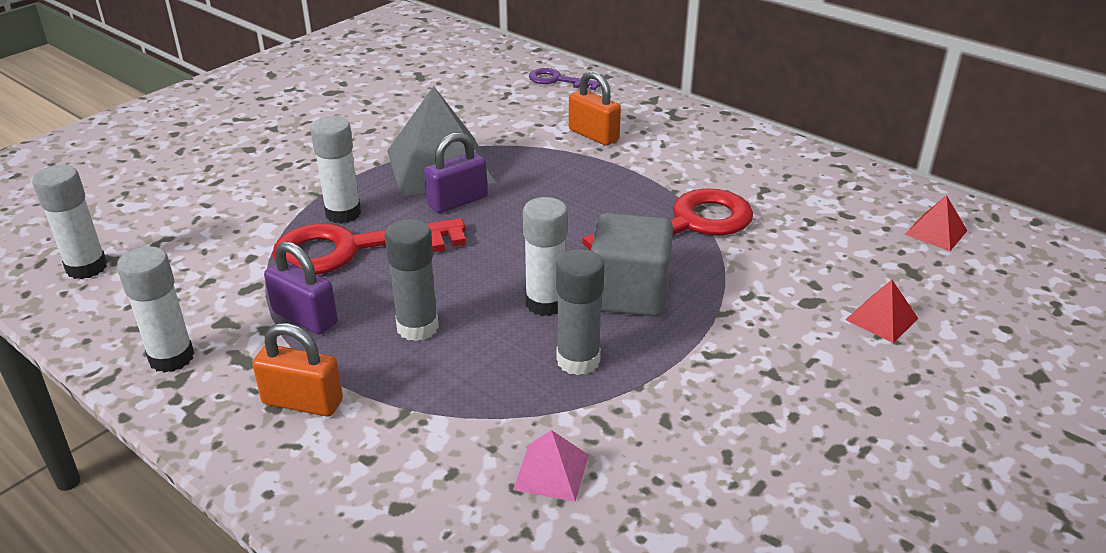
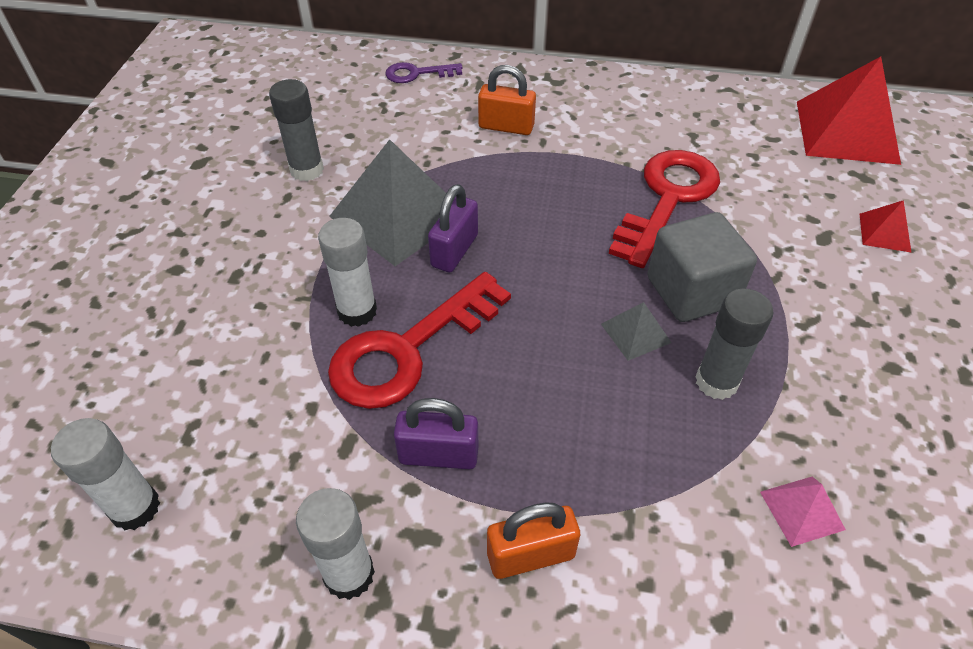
camera: 30 degrees left, 15 degrees up
(417, 327) = (553, 413): grey glue stick -> grey glue stick (307, 170)
(545, 303) = (636, 333): white glue stick -> grey pyramid
(936, 232) = (846, 131): red pyramid -> red pyramid, size x2.21

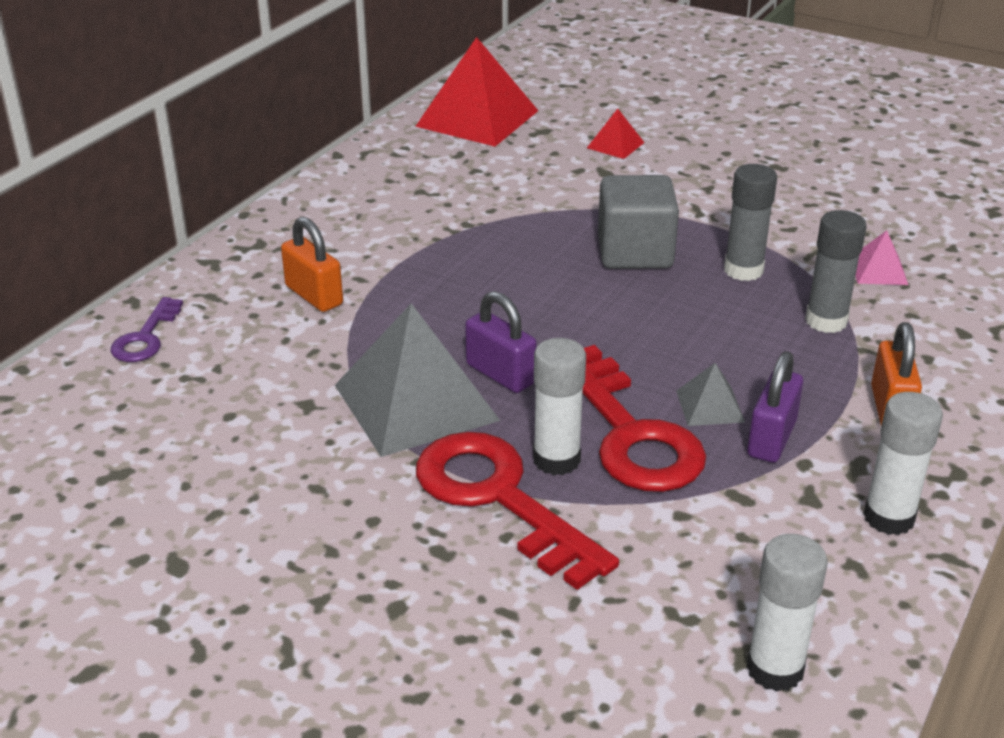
camera: 70 degrees left, 15 degrees down
(307, 170) = (275, 462): grey glue stick -> grey glue stick (826, 321)
(506, 127) = (314, 295): orange padlock -> orange padlock turned 75 degrees counterclockwise
(636, 333) = (671, 294): grey pyramid -> grey pyramid (710, 406)
(667, 199) = (506, 231): red key -> red key (500, 499)

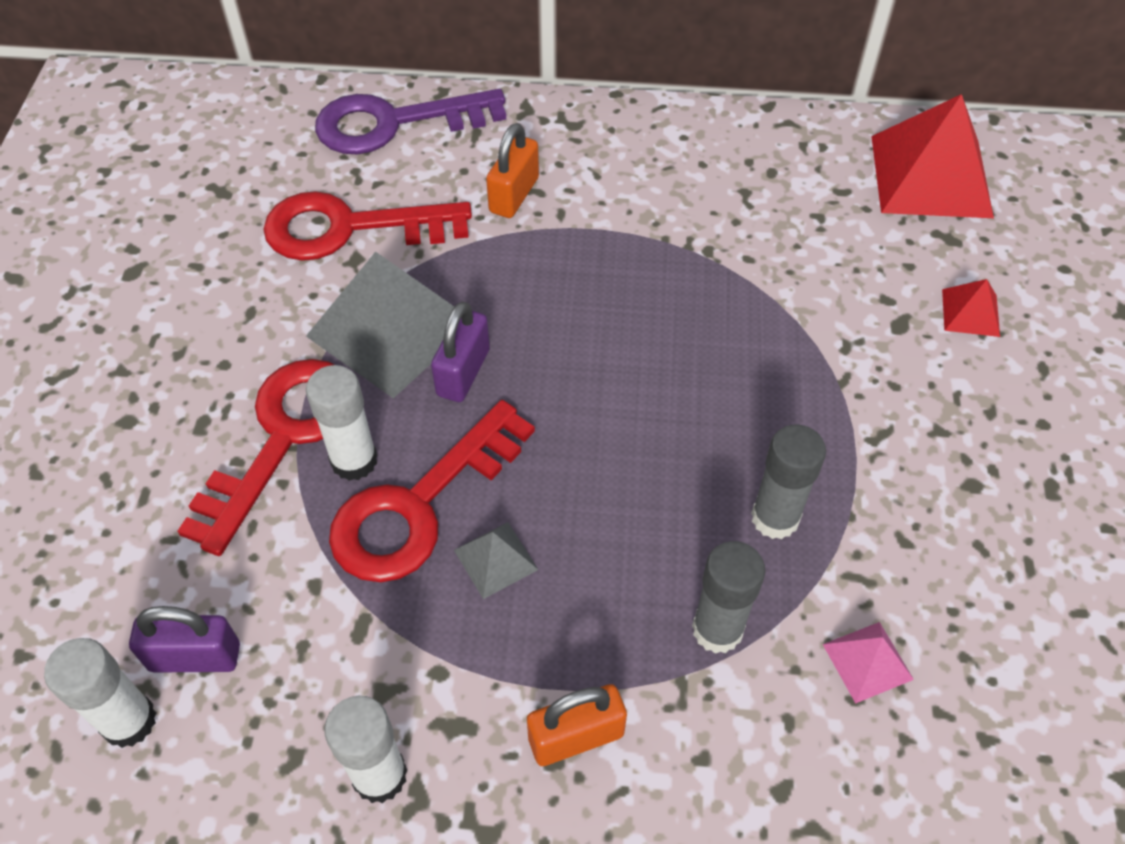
camera: 65 degrees right, 20 degrees up
(146, 337) = (395, 123): purple key -> purple key, size x1.94
(263, 397) = (351, 228): none -> red key
(635, 252) = (745, 406): grey cube -> none
(771, 438) = (466, 631): purple padlock -> purple padlock (195, 657)

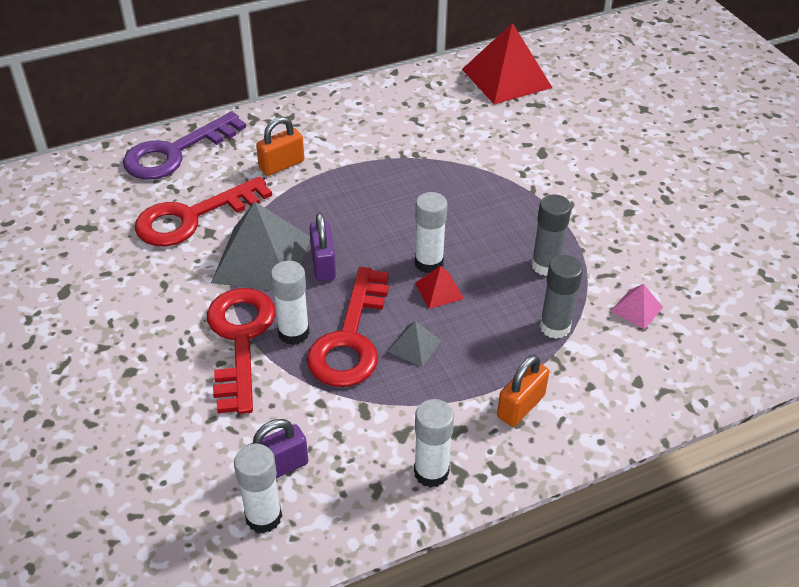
camera: 30 degrees left, 10 degrees down
(514, 195) = (281, 165): orange padlock -> orange padlock turned 60 degrees clockwise
(606, 435) = (429, 263): none -> white glue stick
(970, 312) = (572, 135): red pyramid -> red pyramid (439, 291)

